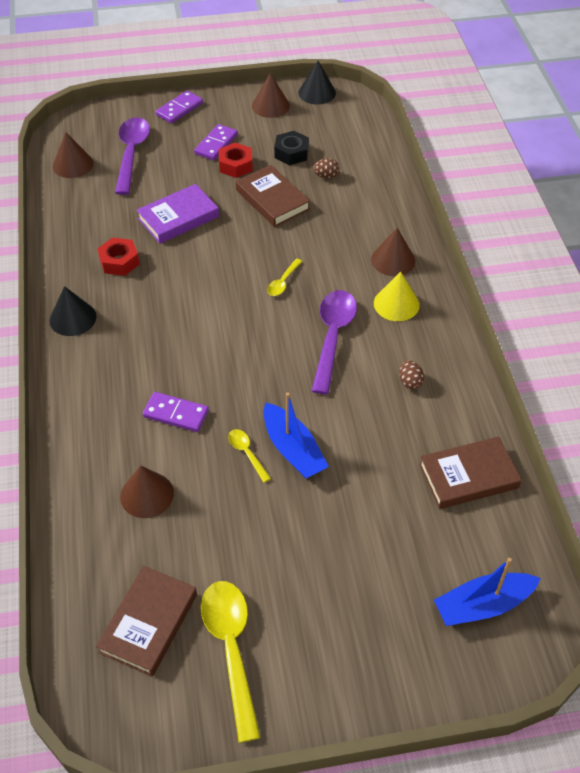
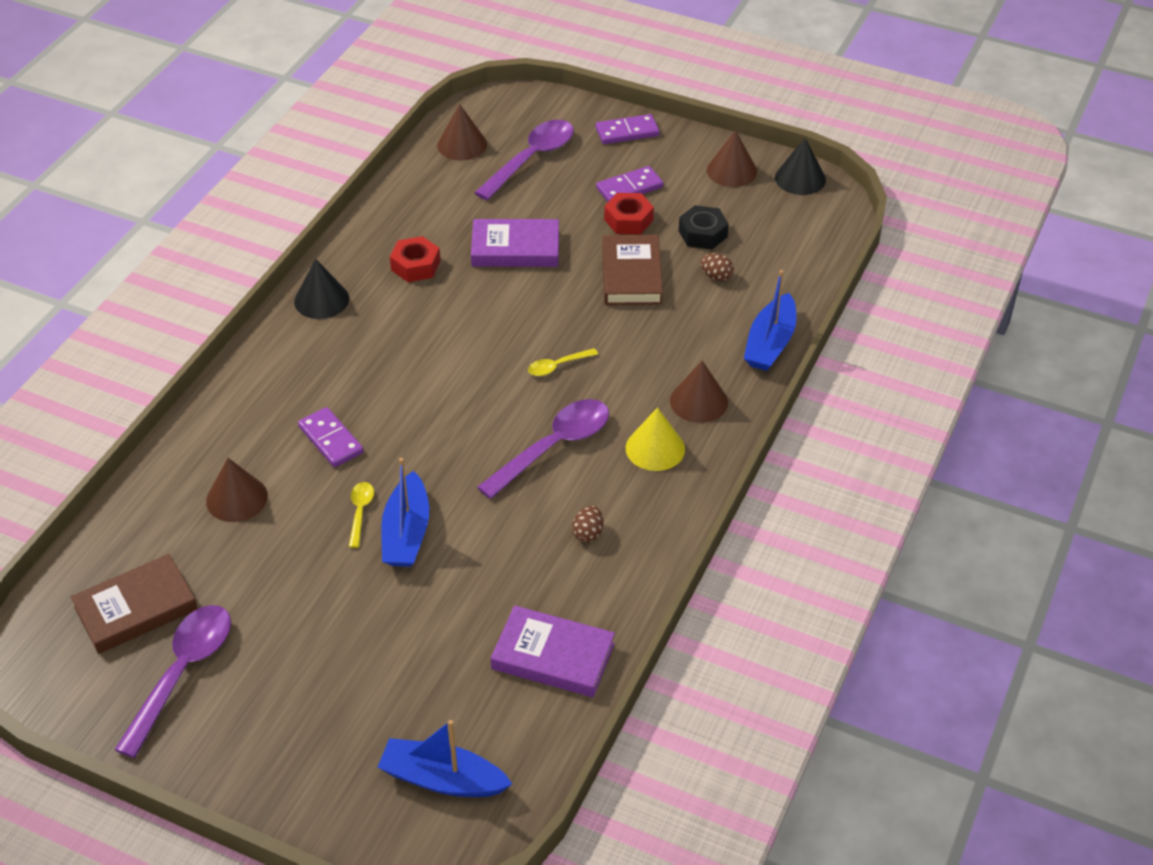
camera: 35 degrees right, 5 degrees down
(231, 649) = (182, 673): yellow spoon -> purple spoon
(399, 202) = (770, 343): none -> blue boat
(468, 476) = (553, 656): brown book -> purple book

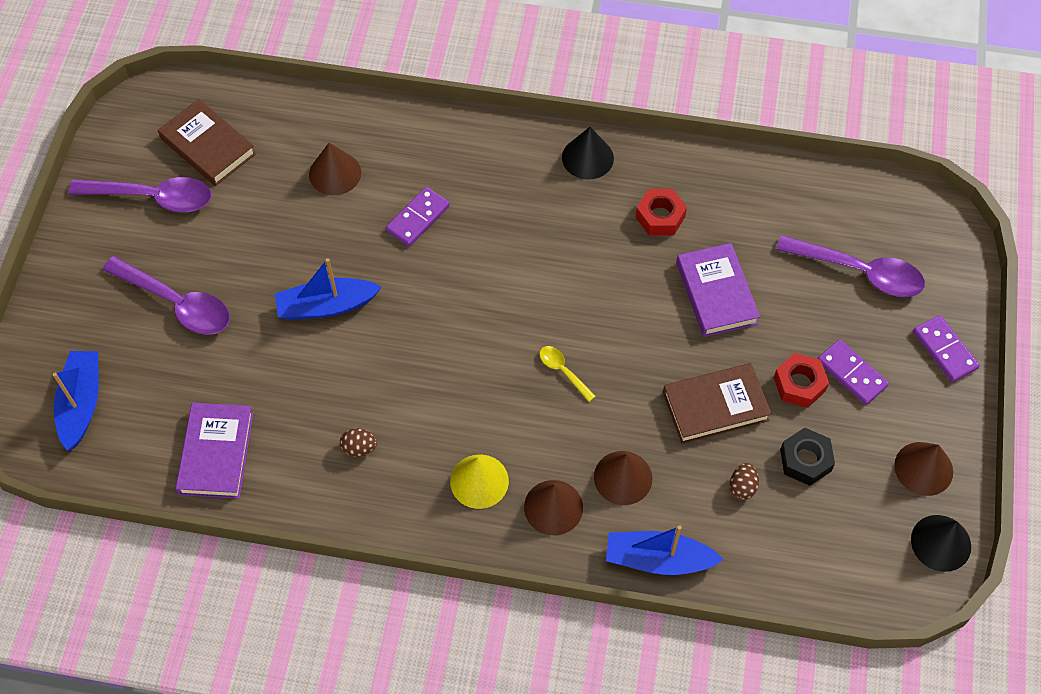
camera: 75 degrees right, 15 degrees up
(360, 512) = (341, 265): yellow spoon -> none
(462, 144) = (855, 205): brown cone -> brown cone (623, 477)
(554, 447) = (457, 394): purple spoon -> purple spoon (177, 303)

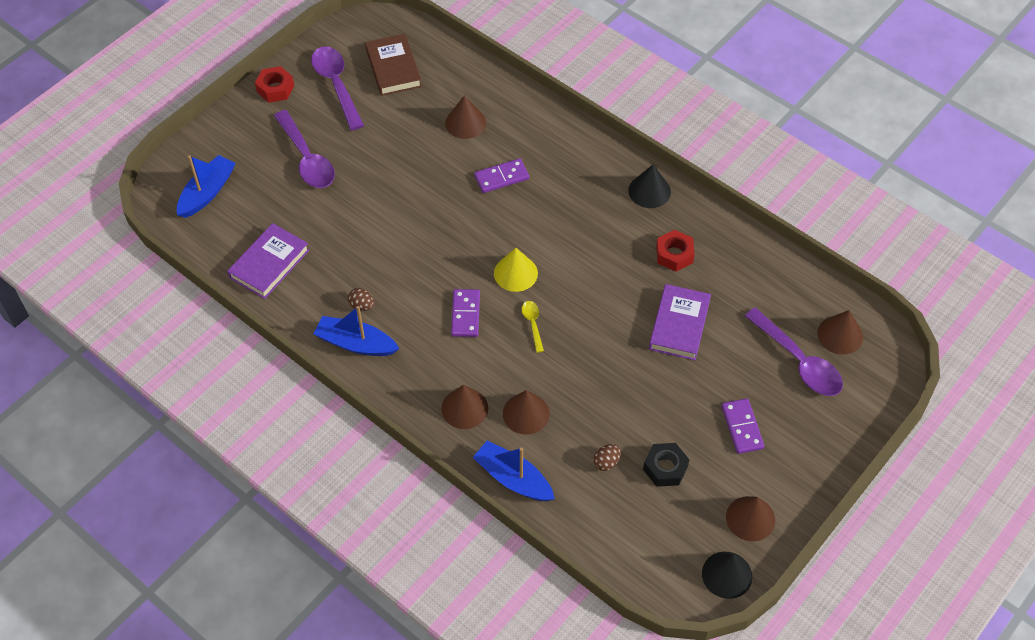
camera: 30 degrees right, 5 degrees down
(153, 197) = (336, 85): purple spoon -> purple spoon turned 150 degrees counterclockwise
(326, 306) = (401, 205): blue boat -> blue boat (356, 343)
(479, 481) = (426, 366): yellow cone -> yellow cone (515, 273)
(715, 406) = (625, 399): brown book -> none
(799, 384) = (697, 415): red nut -> red nut (275, 89)
(880, 222) = (840, 335): none -> brown cone
(944, 350) = (826, 446): purple domino -> purple domino (465, 314)

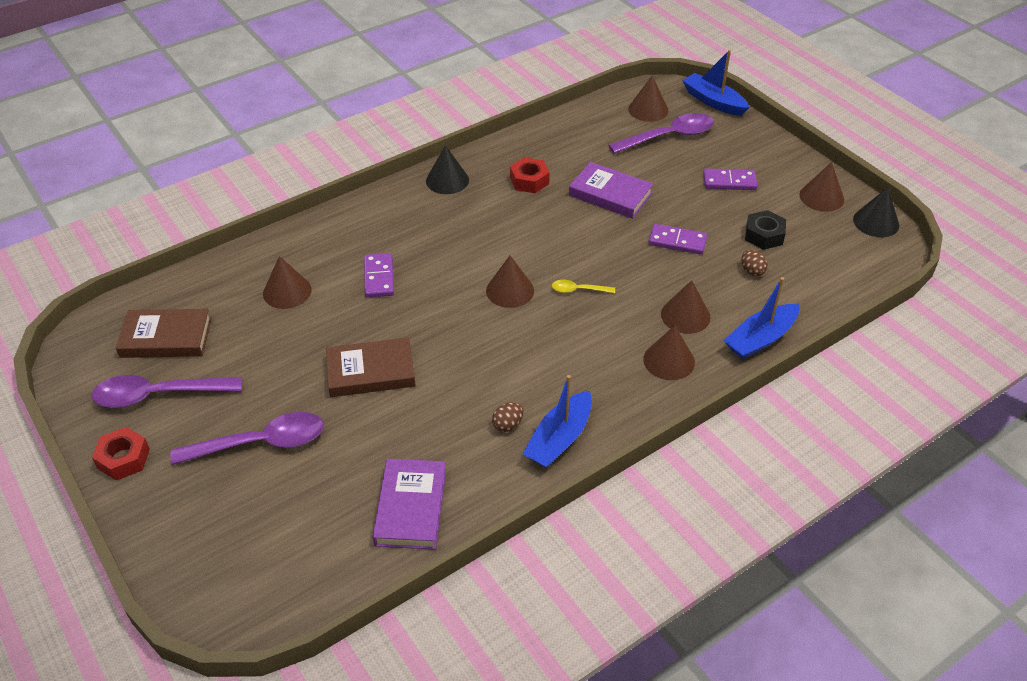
camera: 75 degrees left, 10 degrees down
(207, 192) = (261, 561): blue boat -> blue boat (713, 101)
(269, 264) = (410, 507): purple book -> purple book turned 45 degrees clockwise
(393, 203) = (371, 372): none -> brown book
(465, 314) = (549, 338): purple domino -> purple domino (677, 241)
(515, 273) = (510, 290): yellow cone -> brown cone

